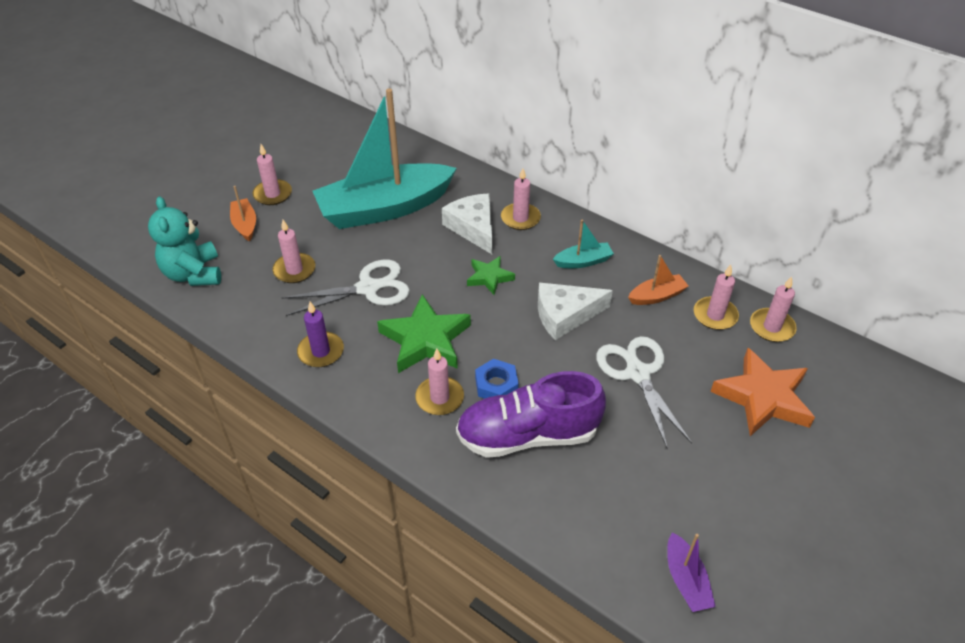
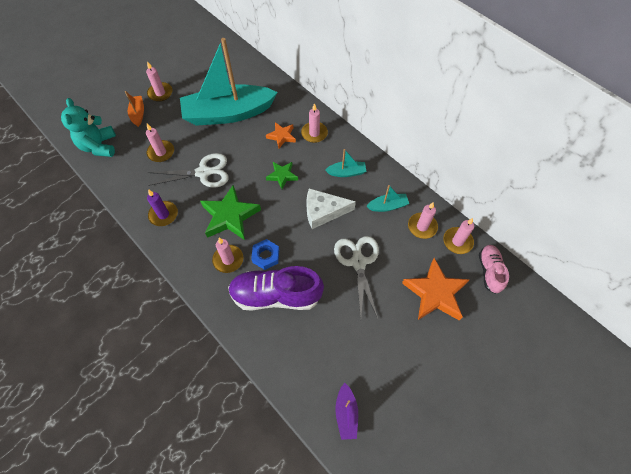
camera: 10 degrees right, 15 degrees up
(473, 228) = (281, 136): white cheese -> orange star
(656, 296) = (387, 206): orange boat -> turquoise boat
(830, 358) = (489, 271): none -> pink shoe

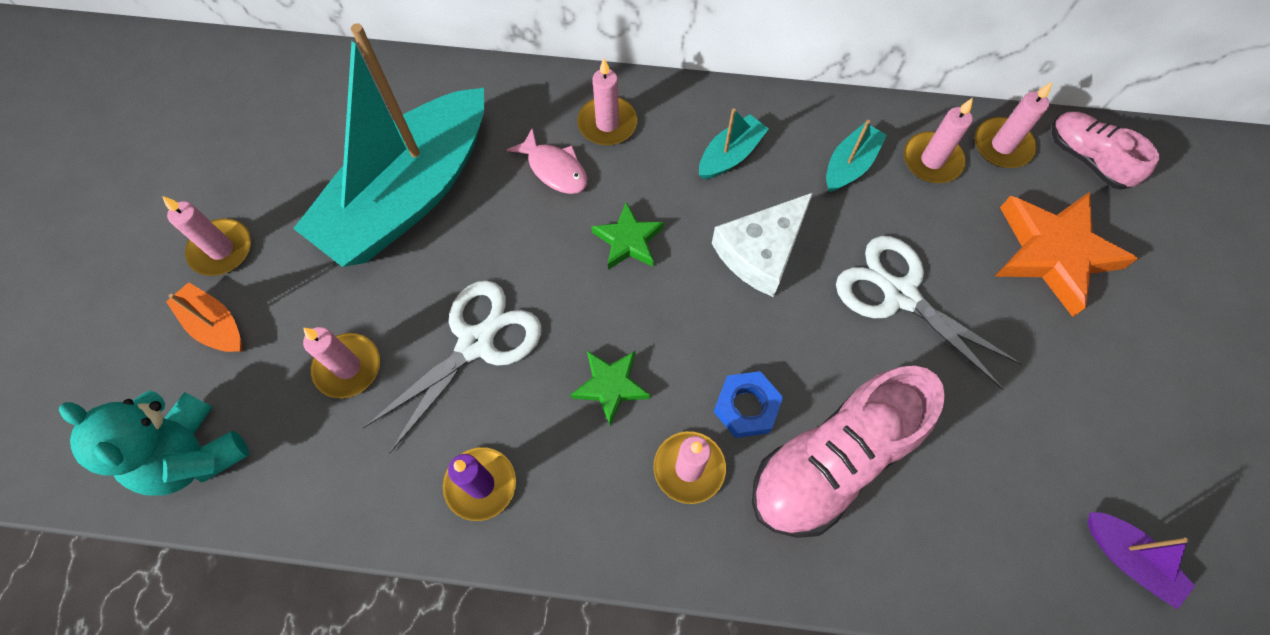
camera: 40 degrees left, 5 degrees up
(230, 216) = (610, 386): green star -> green star, size x0.56
(276, 295) = (832, 461): purple shoe -> pink shoe
(281, 136) = (555, 169): orange star -> pink fish

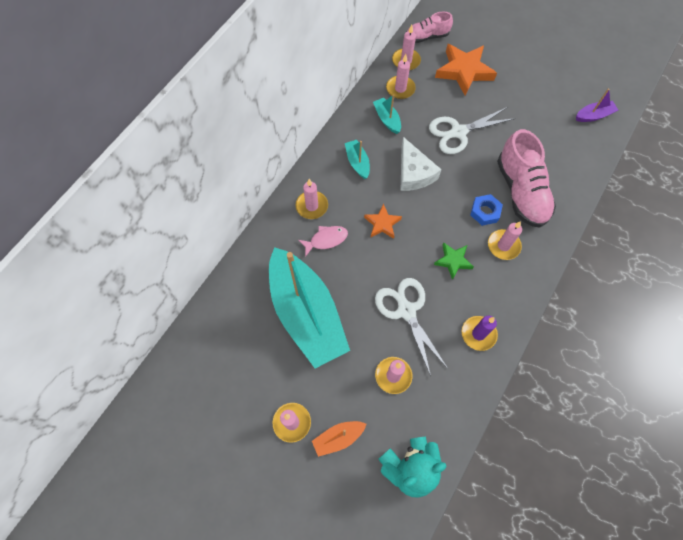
camera: 65 degrees left, 0 degrees up
(628, 240) = (382, 223): green star -> orange star

